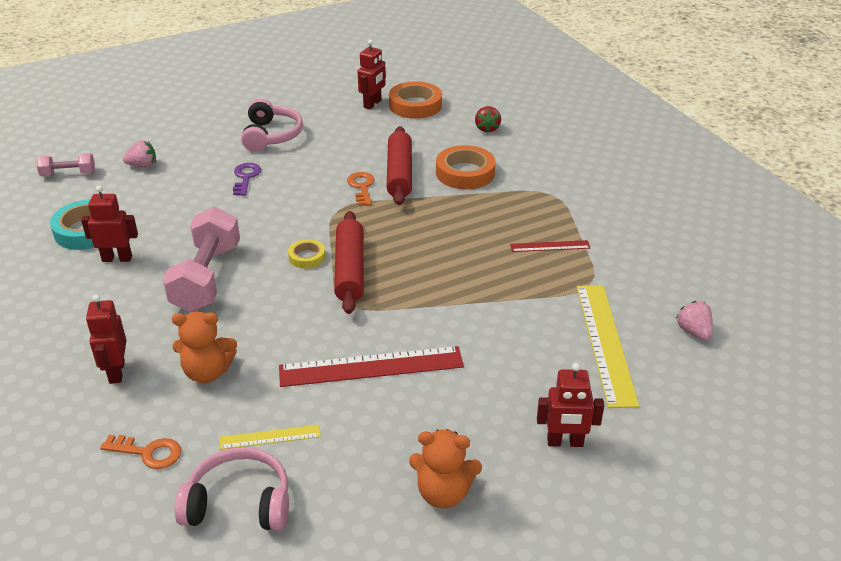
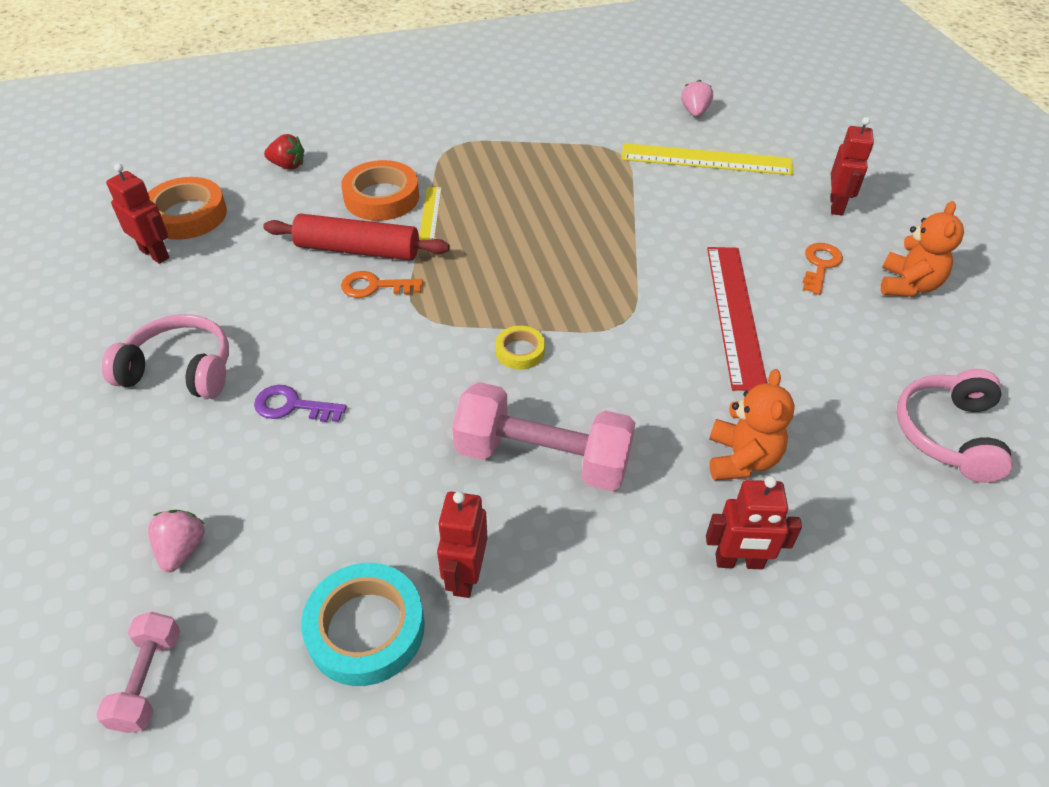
camera: 80 degrees left, 10 degrees up
(148, 452) = (885, 519): orange key -> orange key (820, 265)
(270, 437) = (849, 404): yellow ruler -> yellow ruler (430, 215)
(349, 270) = (556, 314): red rolling pin -> none
(550, 246) = (549, 163): red ruler -> none
(693, 332) = (695, 112): pink strawberry -> pink strawberry turned 105 degrees clockwise

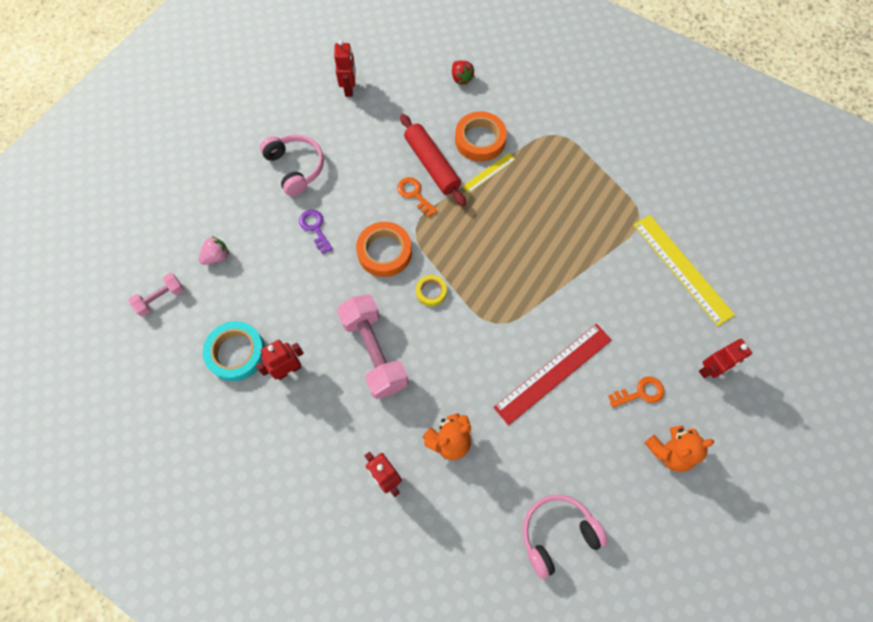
camera: 50 degrees right, 20 degrees up
(187, 215) = (385, 74): orange tape -> orange tape (384, 252)
(695, 112) = (727, 229): pink strawberry -> none

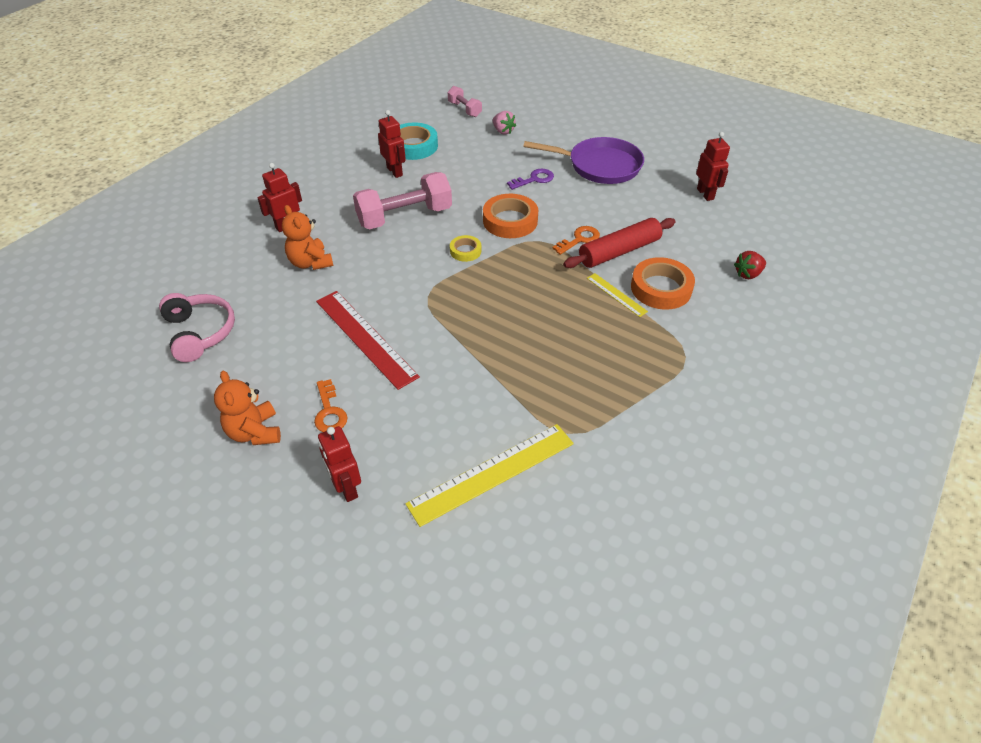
camera: 90 degrees right, 20 degrees down
(296, 168) = (600, 166): pink headphones -> purple pan
(349, 88) = (705, 194): red robot -> red robot turned 105 degrees counterclockwise

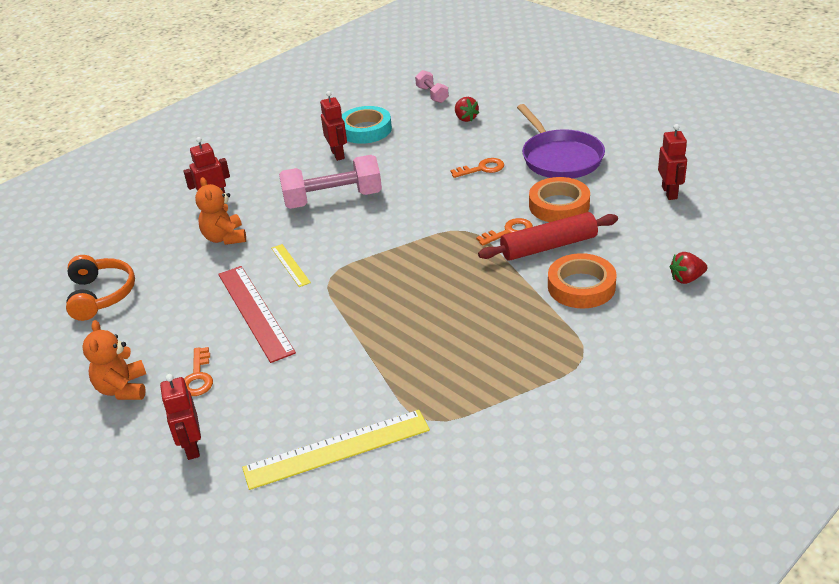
camera: 15 degrees right, 10 degrees down
(200, 332) = (101, 295): pink headphones -> orange headphones
(465, 251) = (384, 236): yellow tape -> none
(503, 131) = (465, 118): pink strawberry -> red strawberry
(510, 221) = (441, 209): orange tape -> orange tape (559, 205)
(534, 179) = (482, 169): purple key -> orange key
(600, 166) = (560, 158): purple pan -> purple pan turned 45 degrees clockwise
(616, 294) = (529, 289): yellow ruler -> yellow ruler (290, 265)

